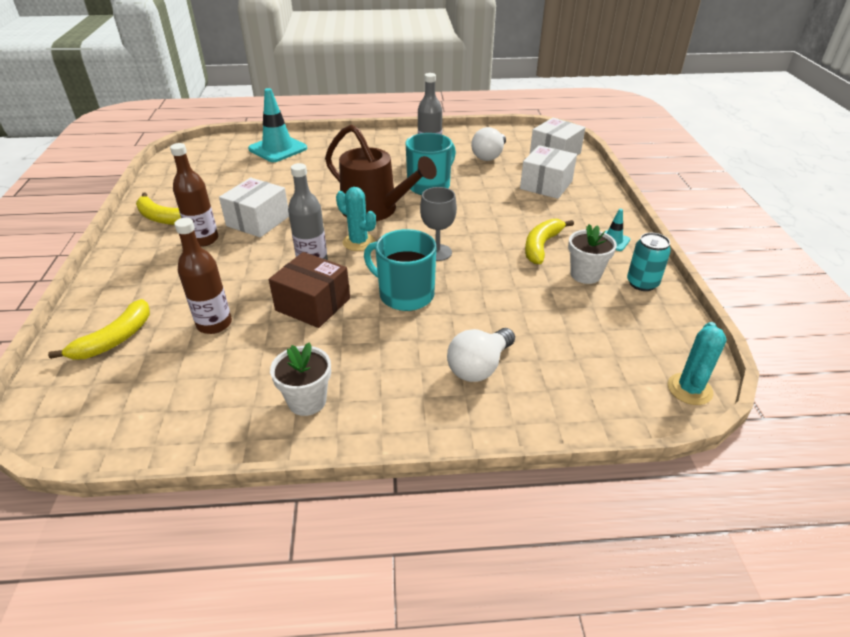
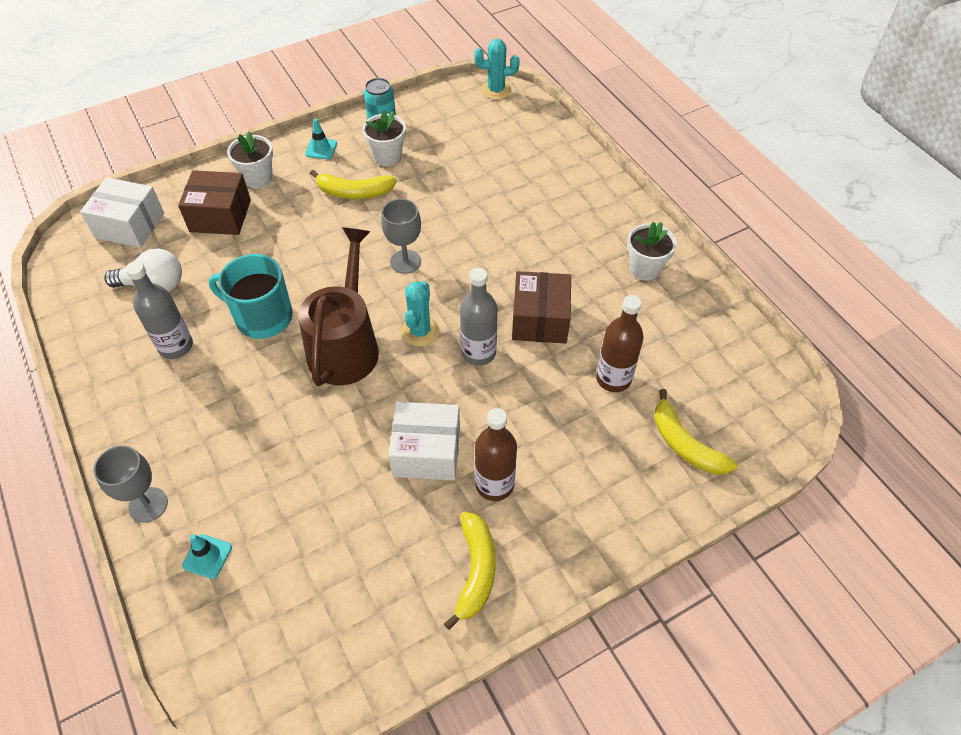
camera: 115 degrees left, 15 degrees up
(115, 339) = (684, 444): yellow banana -> yellow banana turned 135 degrees counterclockwise
(278, 149) = (207, 556): turquoise traffic cone -> turquoise traffic cone, size x0.48
(326, 139) = (148, 505): none -> grey goblet
(405, 294) = (485, 261): turquoise mug -> none
(479, 367) = (544, 189): white light bulb -> none
(546, 185) = (220, 216): white box -> brown box
(584, 205) = (258, 178): none -> white flower pot

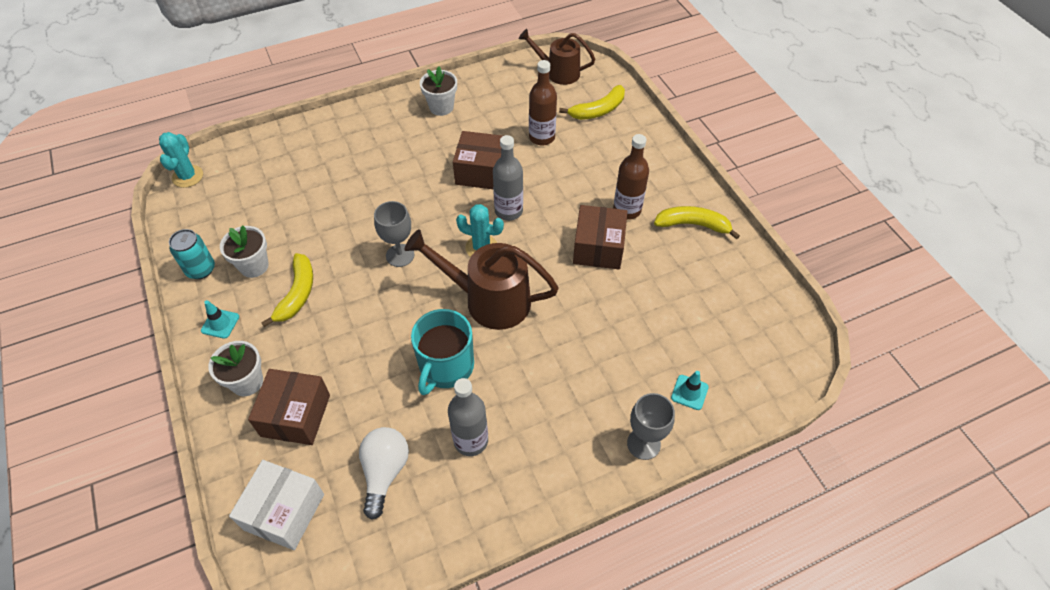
camera: 85 degrees left, 0 degrees up
(427, 452) = (598, 248): white box -> brown box
(752, 390) = (558, 72): none -> brown watering can

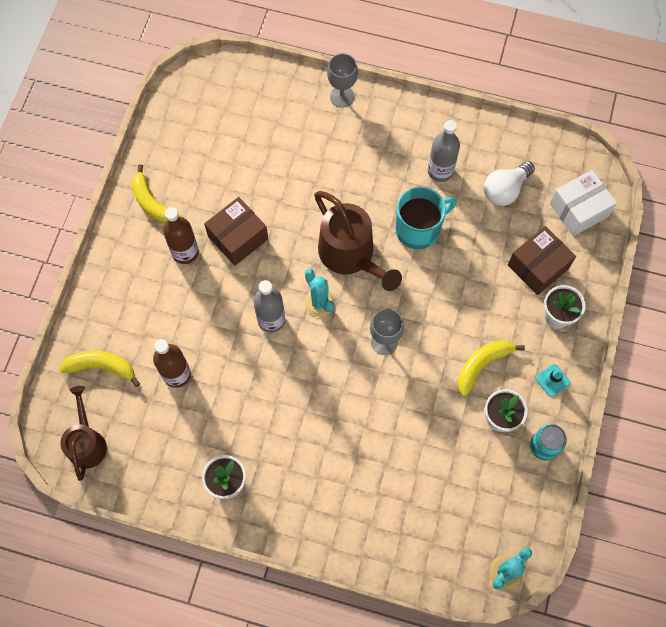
camera: 140 degrees left, 15 degrees up
(481, 171) = (257, 377): brown box -> none
(558, 72) = (87, 442): brown watering can -> brown watering can turned 150 degrees counterclockwise
(689, 392) = (285, 103): turquoise traffic cone -> none

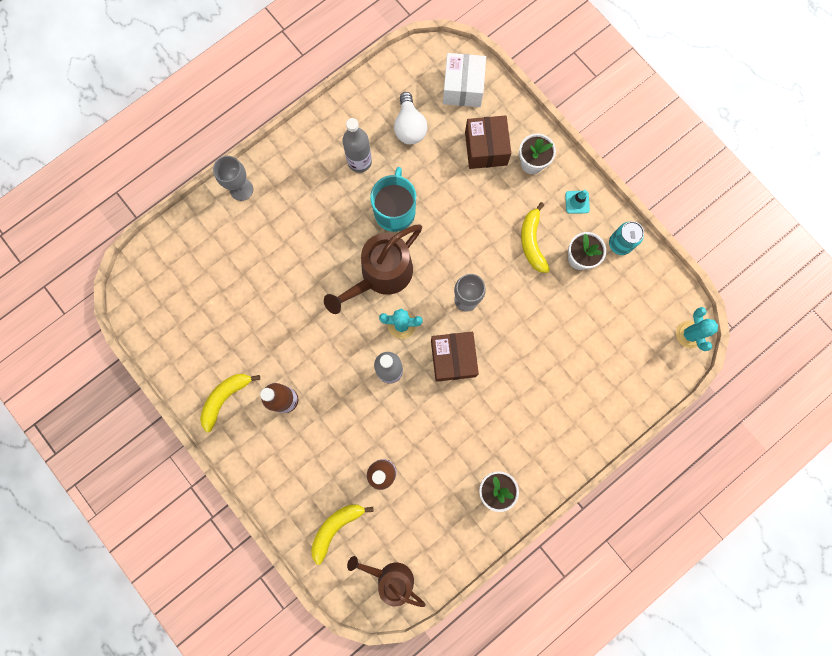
camera: 55 degrees left, 10 degrees up
(153, 204) = (225, 398): yellow banana -> yellow banana turned 135 degrees clockwise
(238, 238) = (303, 351): brown box -> brown box (453, 358)
(351, 256) = (380, 275): brown watering can -> brown watering can turned 135 degrees clockwise

